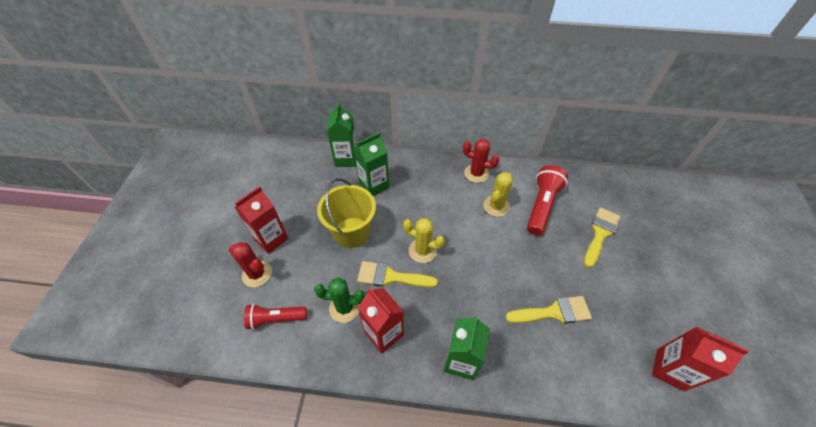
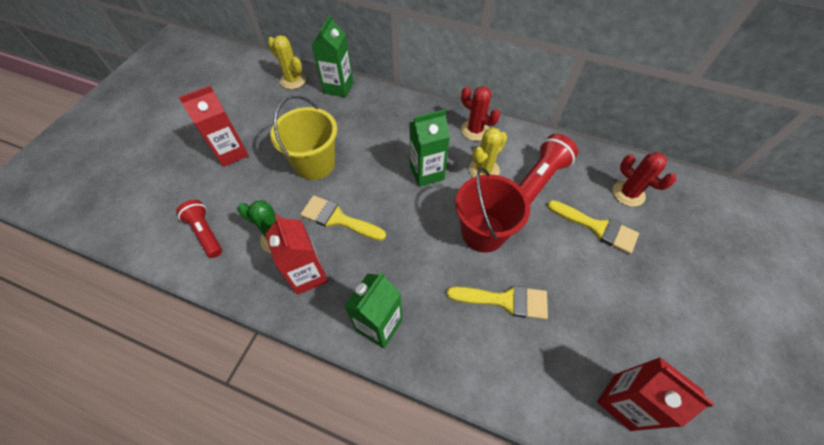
camera: 15 degrees right, 5 degrees up
(257, 274) = (204, 184): red cactus -> red cactus (628, 193)
(275, 319) = (205, 232): red flashlight -> red flashlight turned 45 degrees clockwise
(374, 185) = (357, 120): green carton -> green carton (427, 173)
(422, 250) = (382, 199): yellow cactus -> yellow cactus (293, 80)
(515, 259) = (483, 232): none -> red bucket
(600, 234) = (597, 227): yellow brush -> yellow brush turned 75 degrees clockwise

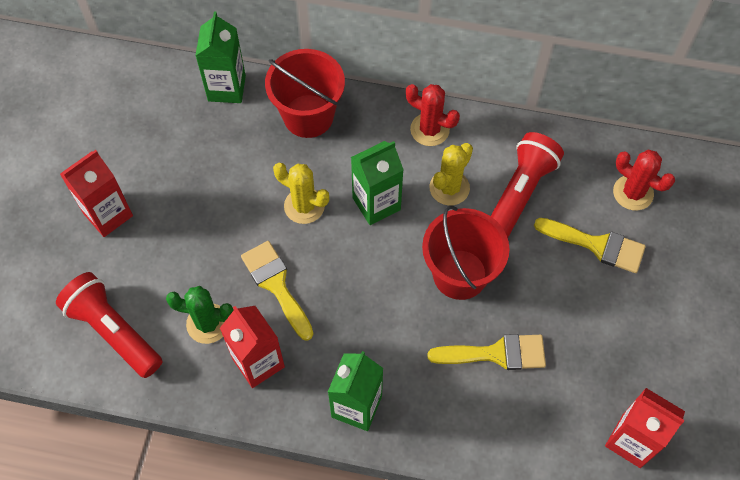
camera: 10 degrees left, 5 degrees up
(205, 232) = (113, 331): red flashlight -> red flashlight, size x1.51
(293, 80) = (157, 85): yellow cactus -> yellow cactus (304, 206)
(315, 164) = (226, 213): yellow bucket -> none
(338, 219) = (276, 285): yellow brush -> yellow brush turned 45 degrees clockwise
(390, 111) = (308, 116): none -> red bucket

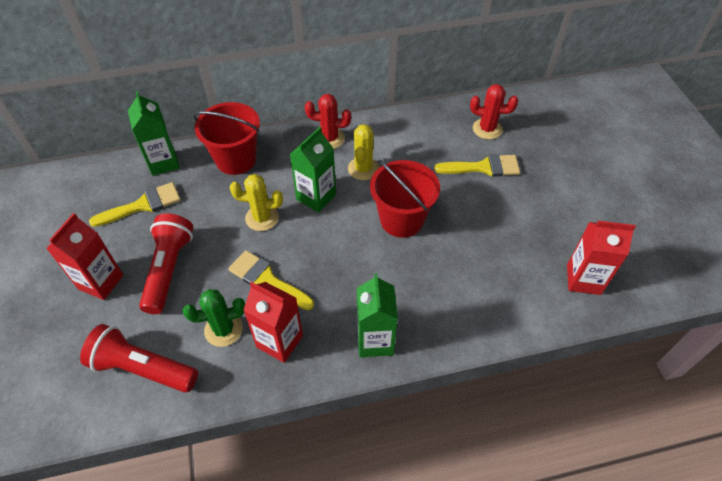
camera: 25 degrees left, 10 degrees down
(496, 353) = (457, 261): yellow brush -> yellow brush (142, 205)
(520, 193) = (413, 155): red flashlight -> red flashlight (169, 269)

